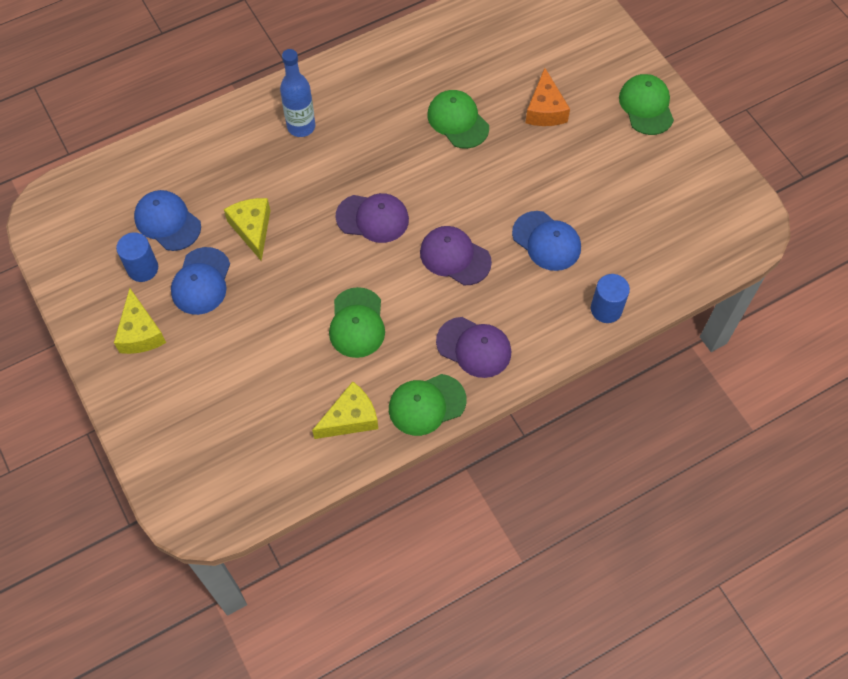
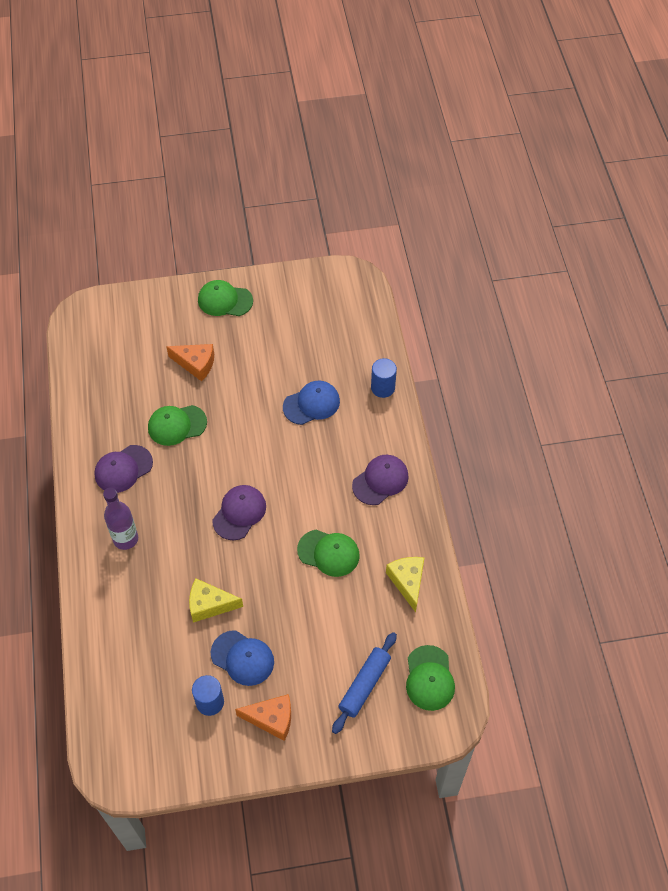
camera: 70 degrees left, 5 degrees down
(140, 332) = (271, 719): yellow cheese -> orange cheese
(167, 222) = (172, 670): blue cap -> none
(206, 412) = (364, 685): none -> blue rolling pin
(301, 126) = (125, 539): blue bottle -> purple bottle
(426, 404) = (415, 527): green cap -> green cap (429, 678)
(455, 257) = (299, 468): purple cap -> purple cap (123, 469)

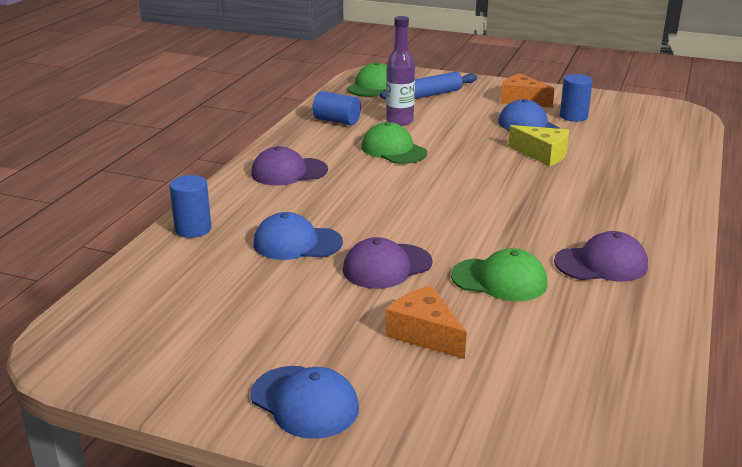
camera: 150 degrees left, 30 degrees down
(125, 539) = (621, 212): purple bottle -> purple bottle (399, 121)
(225, 300) = (305, 402): green cap -> blue cap
(239, 513) = (467, 193): purple cap -> purple cap (387, 266)
(407, 582) = (337, 121): yellow cheese -> blue cylinder

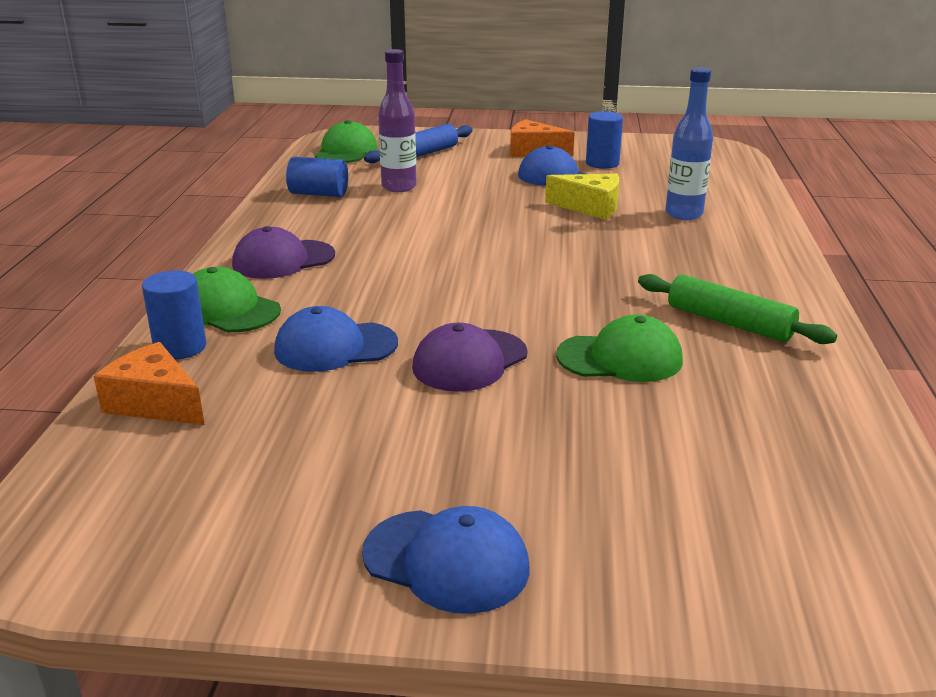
camera: 15 degrees left, 0 degrees up
(393, 150) = (407, 220): green cap -> green cap (227, 309)
(424, 334) = (562, 440): orange cheese -> orange cheese (155, 403)
(601, 264) = (729, 322): purple cap -> green rolling pin
(617, 169) = (684, 214): none -> blue bottle

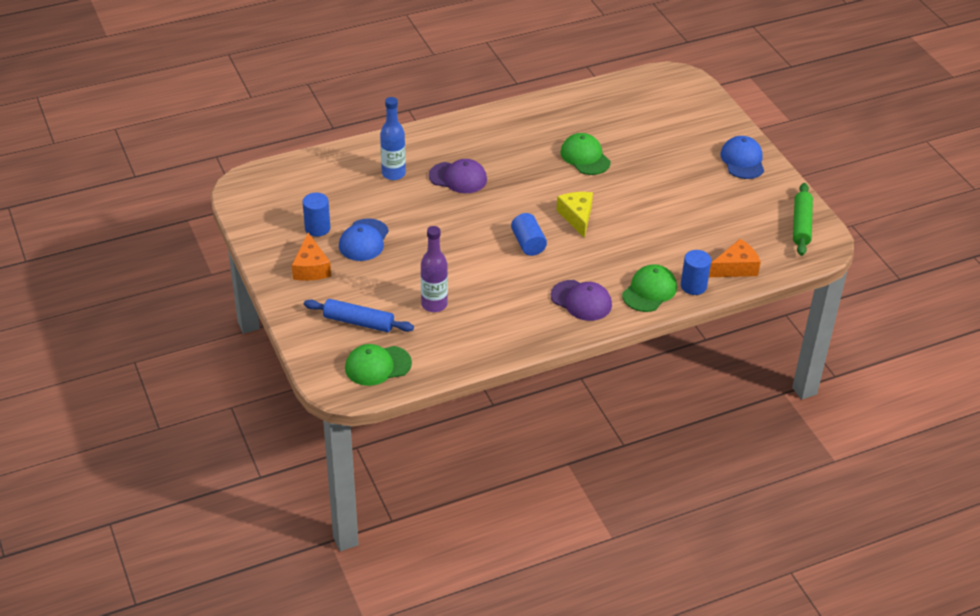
camera: 120 degrees left, 15 degrees up
(155, 403) = (735, 268): orange cheese -> orange cheese turned 120 degrees counterclockwise
(227, 309) = (649, 291): green cap -> green cap turned 150 degrees counterclockwise
(318, 194) = (475, 336): blue cylinder -> blue cylinder (528, 243)
(335, 347) = (649, 239): blue cap -> none
(469, 361) = (625, 196): purple cap -> purple cap (458, 178)
(590, 207) = (409, 211): yellow cheese -> yellow cheese (577, 217)
(729, 322) = (525, 135): green rolling pin -> green rolling pin (801, 225)

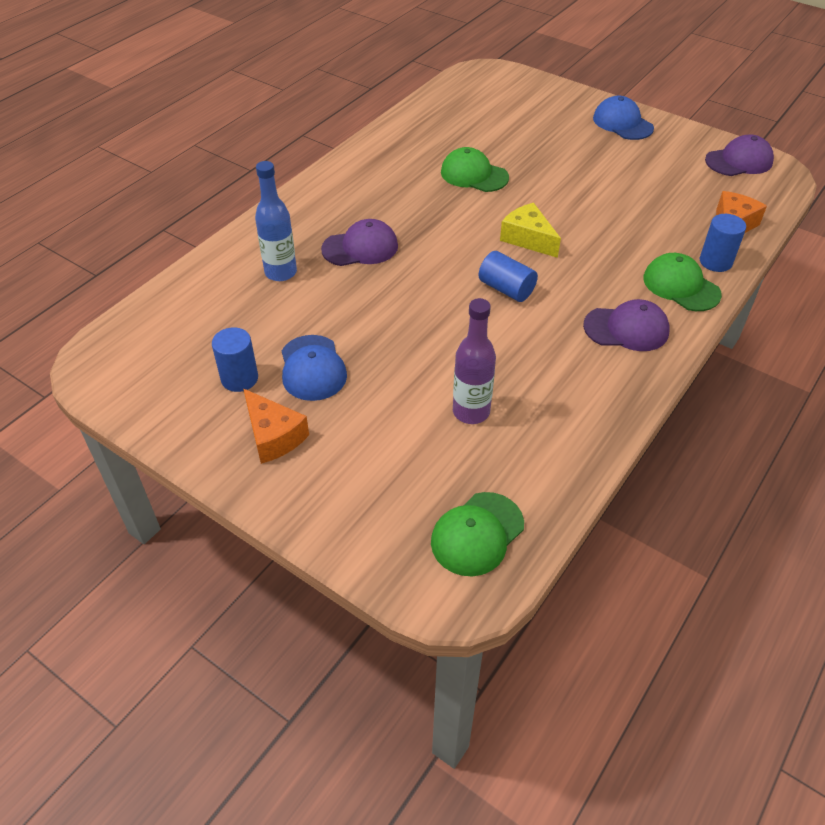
camera: 30 degrees left, 5 degrees up
(358, 322) = (398, 482): blue rolling pin -> none
(649, 291) = (681, 286): green cap -> green cap turned 45 degrees counterclockwise
(801, 225) = (739, 161): green rolling pin -> purple cap

